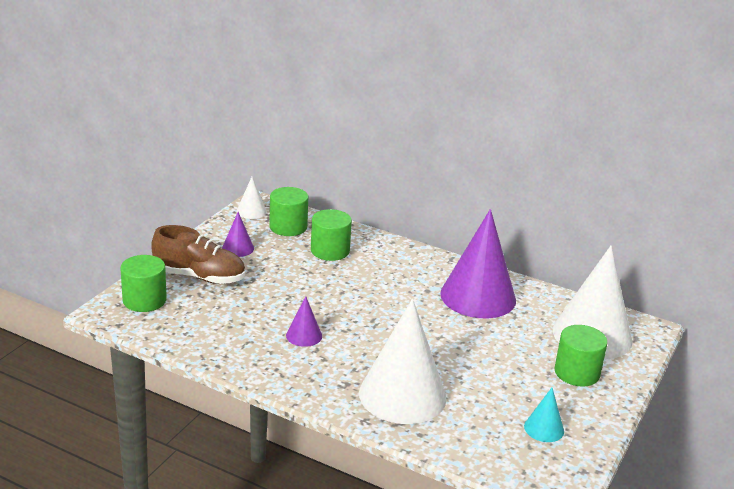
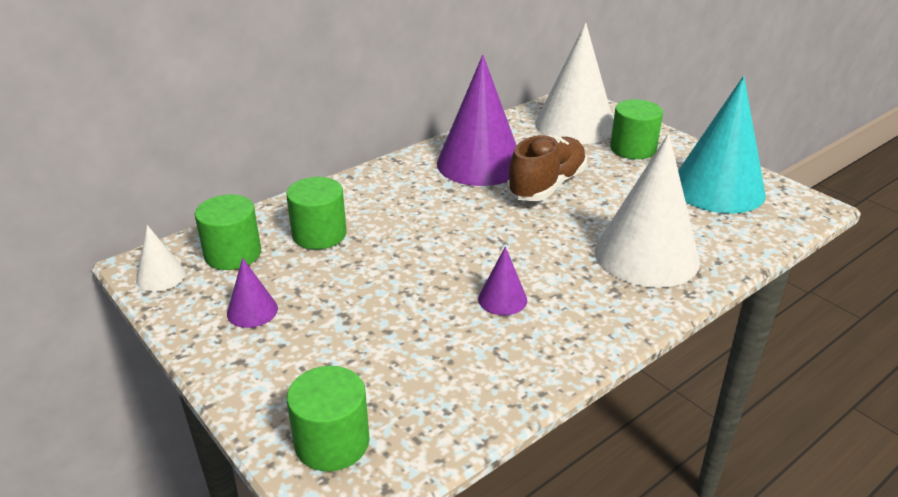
camera: 65 degrees left, 5 degrees up
(199, 277) = (303, 365): brown shoe -> brown shoe (546, 186)
(544, 428) = (717, 188): turquoise cone -> turquoise cone, size x2.26

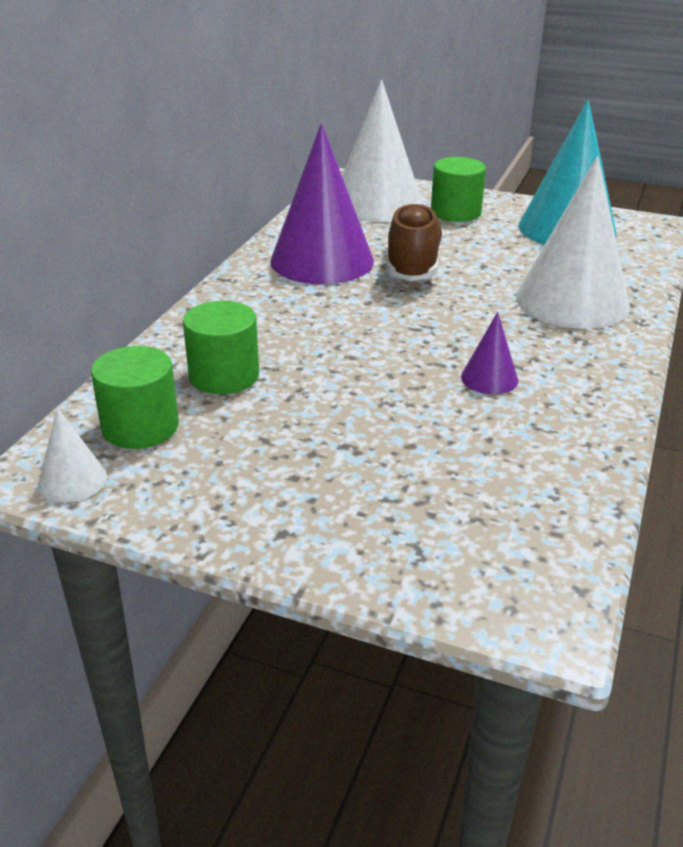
camera: 30 degrees left, 0 degrees up
(252, 311) = (236, 477): purple cone -> none
(332, 442) = (479, 570): green cylinder -> none

